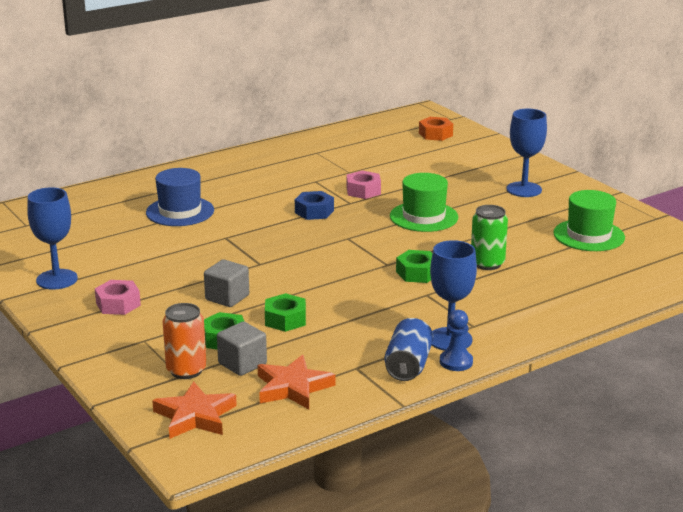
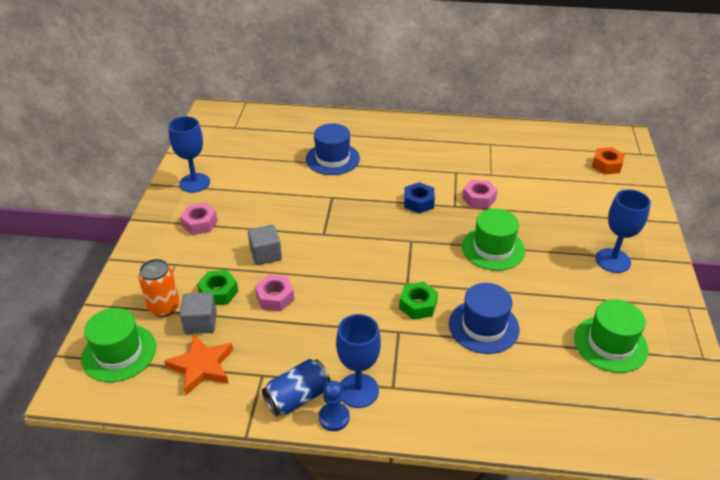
camera: 40 degrees right, 15 degrees up
(195, 416) = (119, 353): orange star -> green hat
(285, 319) = (275, 297): green nut -> pink nut
(487, 264) = (483, 326): green can -> blue hat

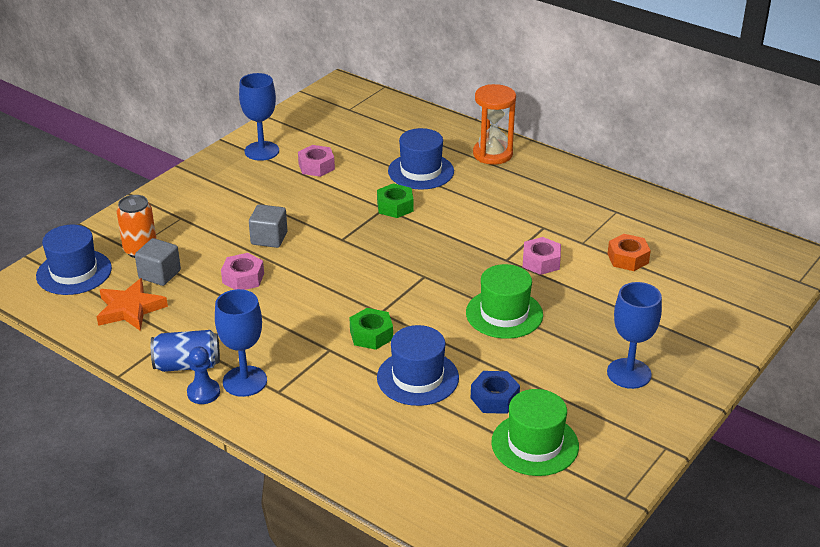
camera: 30 degrees right, 5 degrees down
(119, 353) = (74, 272): green hat -> blue hat
(200, 223) = (233, 190): pink nut -> pink nut (316, 166)
(218, 292) = (197, 255): green nut -> green nut (395, 206)
(370, 129) = (492, 154): none -> orange hourglass
(418, 202) = (470, 243): blue nut -> blue nut (494, 398)
(606, 165) = (738, 279): orange nut -> orange nut (628, 258)

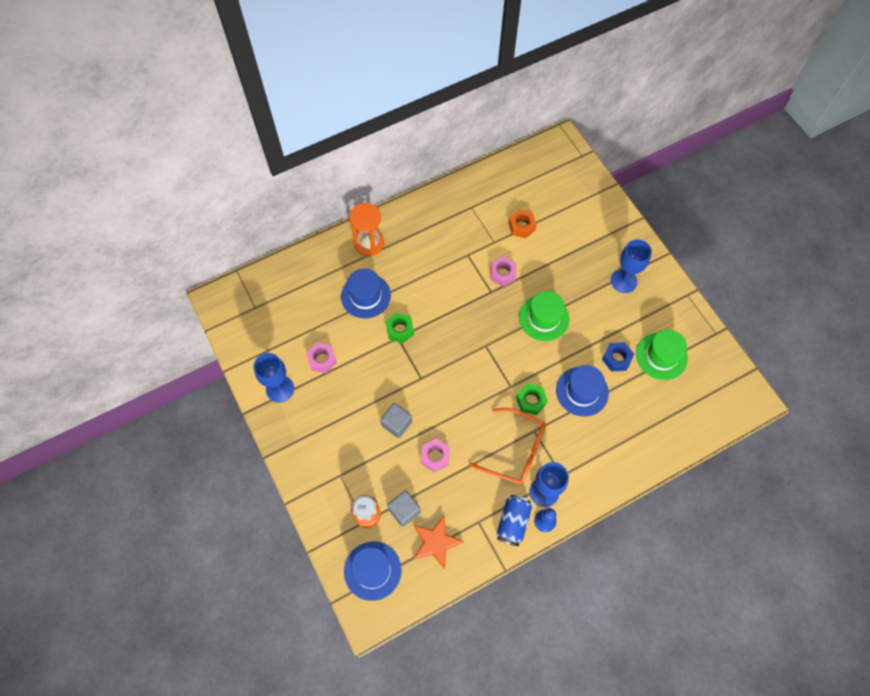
camera: 65 degrees left, 30 degrees up
(289, 341) = (515, 451): none -> orange glasses

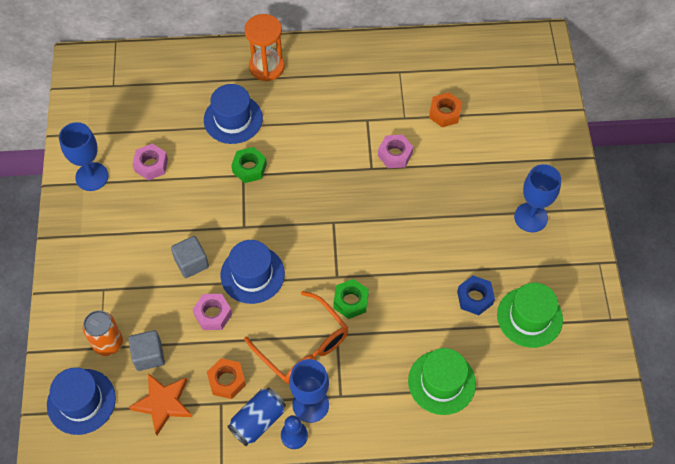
camera: 25 degrees right, 5 degrees down
(473, 503) = (227, 381): none -> orange nut
(544, 318) = (415, 220): green hat -> green hat (441, 382)
(582, 391) = (414, 316): blue hat -> blue hat (252, 274)

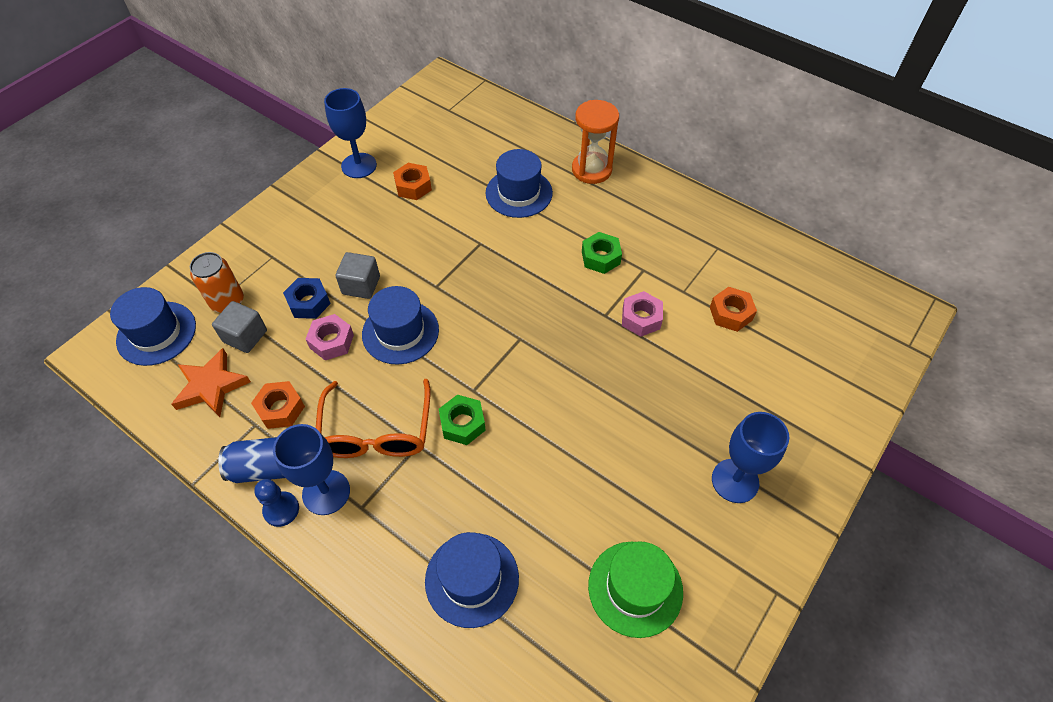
camera: 40 degrees right, 5 degrees down
(151, 165) = (413, 186): pink nut -> orange nut
(249, 168) = (491, 241): green nut -> green nut (600, 257)
(441, 382) = (472, 579): green hat -> blue hat
(475, 298) = (592, 518): blue nut -> blue nut (309, 303)

